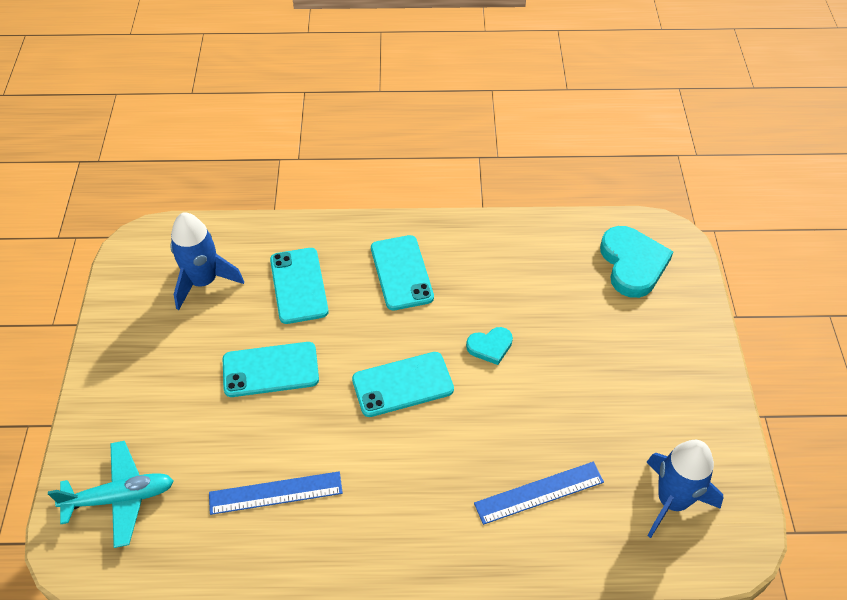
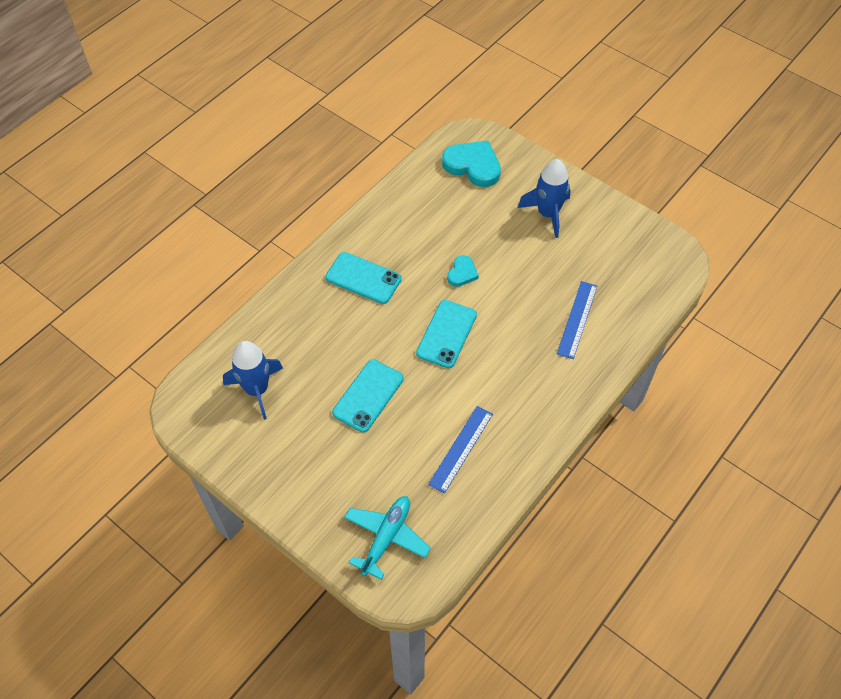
camera: 50 degrees left, 5 degrees up
(298, 285) = (316, 338): turquoise phone -> none
(672, 501) = (634, 265): blue rocket -> blue rocket (547, 214)

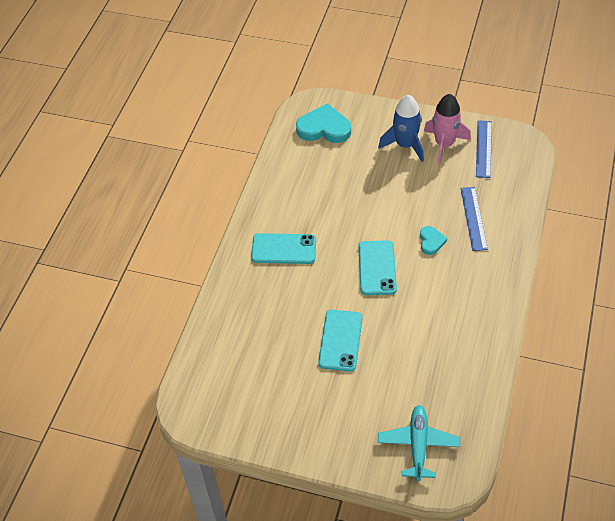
camera: 20 degrees left, 5 degrees down
(257, 389) = (244, 371): blue rocket -> none
(461, 448) = (438, 352): blue ruler -> blue ruler (484, 149)
(462, 273) = (363, 215): turquoise heart -> turquoise heart (431, 241)
(589, 227) = (444, 144): none -> pink rocket

